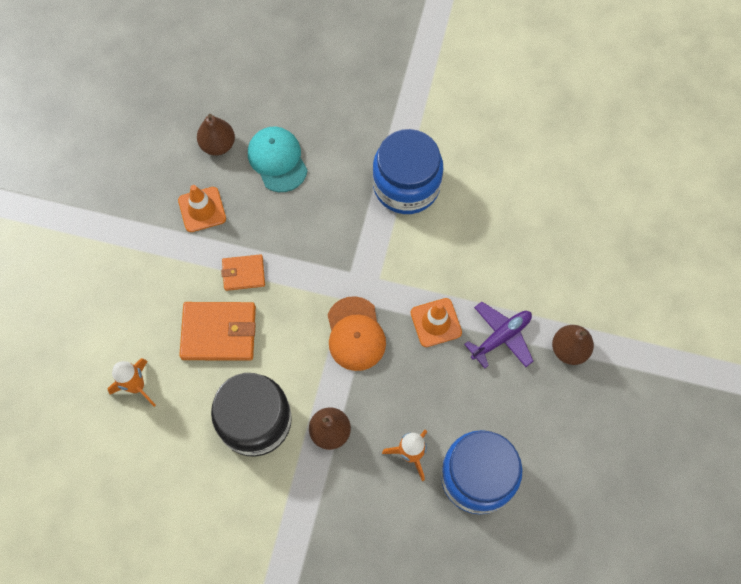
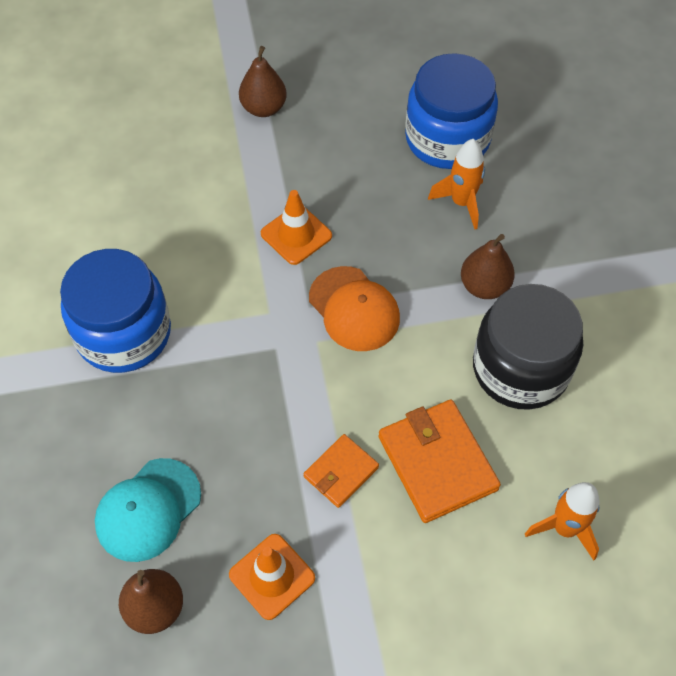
camera: 115 degrees left, 10 degrees down
(243, 273) = (341, 472): orange wallet -> orange wallet turned 75 degrees clockwise
(355, 334) = (354, 309): orange cap -> orange cap turned 90 degrees clockwise
(501, 337) = (281, 169): purple plane -> none

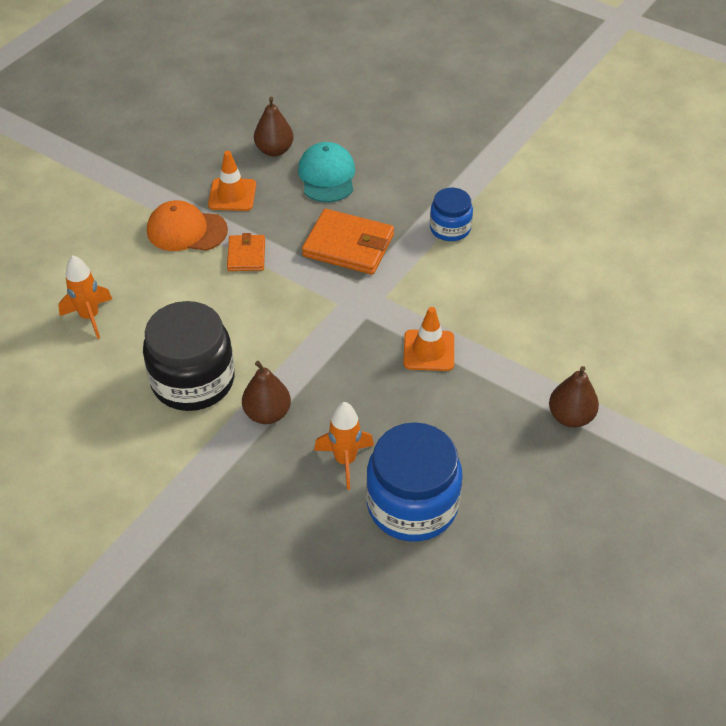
camera: 135 degrees right, 10 degrees down
(124, 333) = (450, 228): blue jar -> blue jar, size x0.55
(354, 309) = (336, 336): orange cap -> orange cap (186, 230)
(437, 463) = (196, 296): orange wallet -> orange wallet (348, 245)

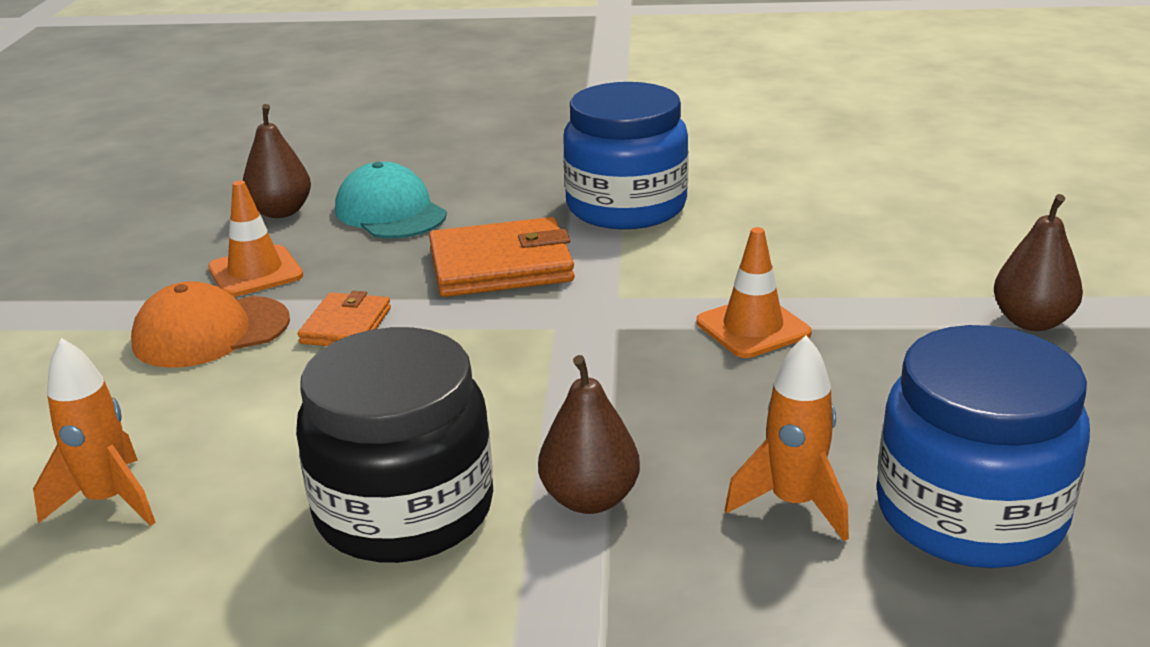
camera: 30 degrees left, 20 degrees down
(246, 255) = (346, 326): orange wallet -> orange wallet turned 45 degrees clockwise
(450, 228) = (626, 207): blue jar -> blue jar, size x1.80

